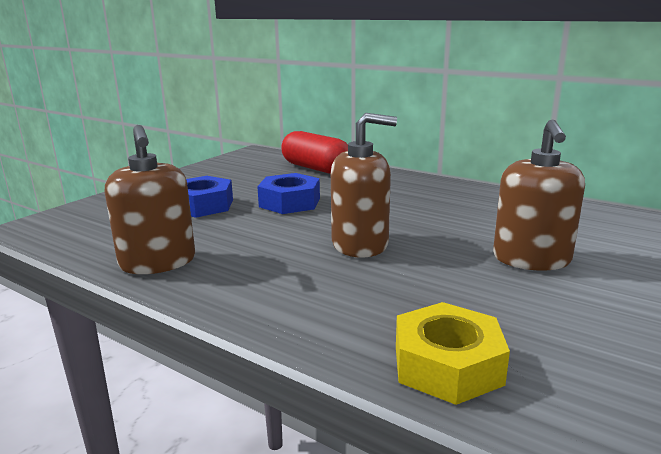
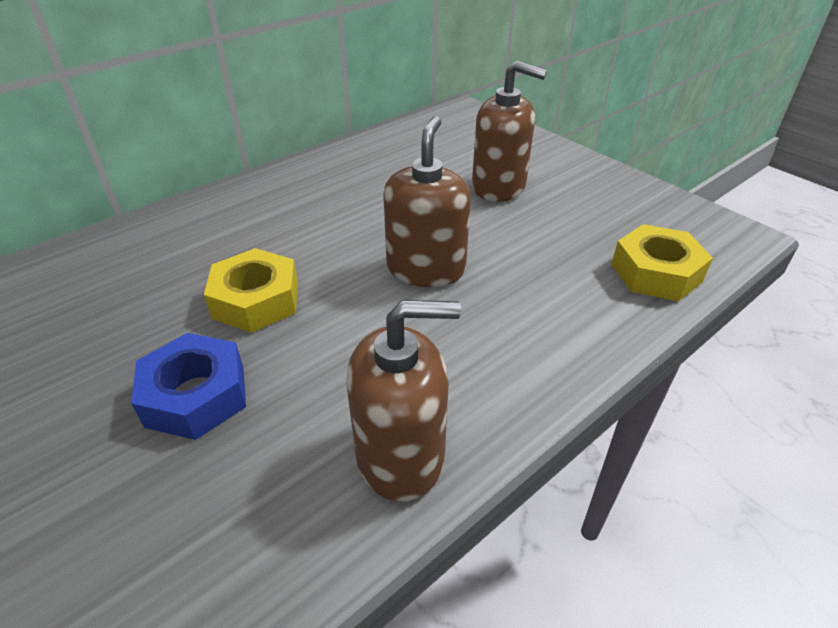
camera: 75 degrees left, 20 degrees up
(289, 202) = (256, 300): blue nut -> yellow nut
(316, 168) = (129, 253): red capsule -> none

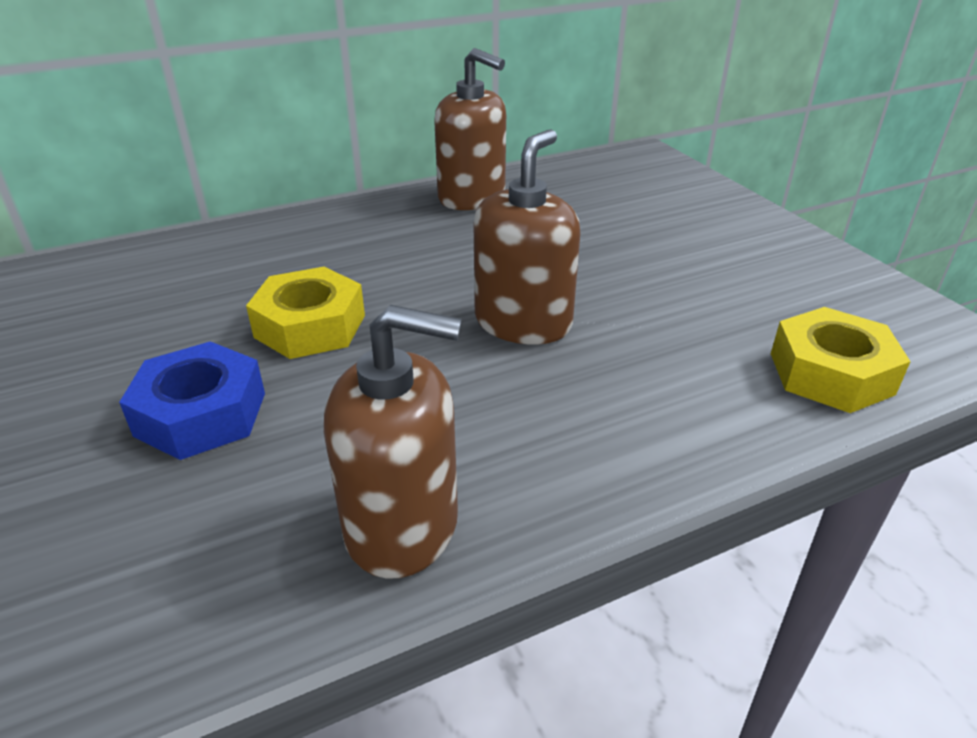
camera: 15 degrees right, 5 degrees down
(498, 187) = (654, 244): brown soap dispenser -> brown soap dispenser (472, 197)

